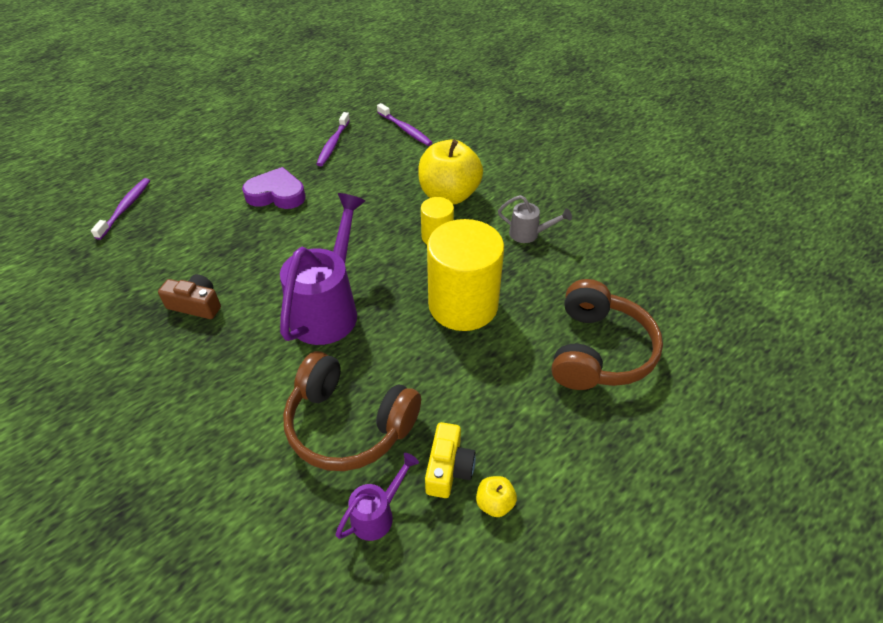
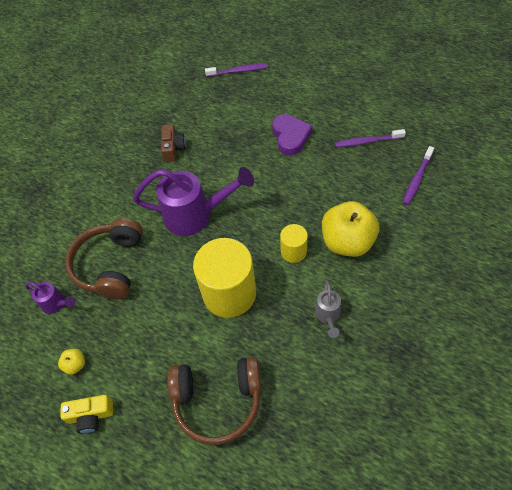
camera: 75 degrees right, 10 degrees up
(448, 468) = (93, 330): yellow camera -> yellow camera (91, 416)

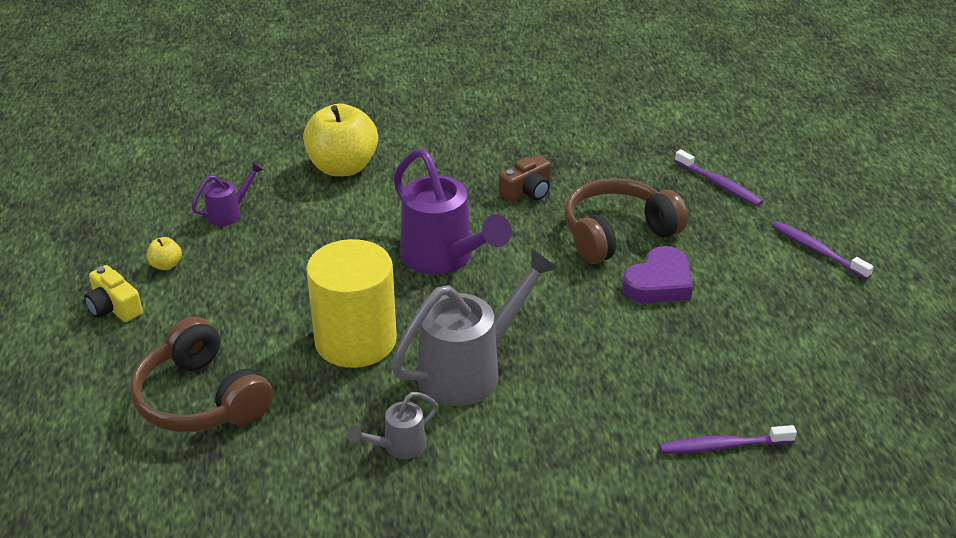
camera: 50 degrees right, 20 degrees down
(56, 304) = (229, 213): purple watering can -> purple watering can turned 120 degrees counterclockwise
(110, 265) = (312, 226): brown headphones -> brown headphones (617, 234)
(293, 251) = (470, 370): yellow cylinder -> grey watering can
(347, 242) = (534, 416): yellow apple -> yellow apple (342, 167)
(367, 141) = (736, 362): purple toothbrush -> purple toothbrush (817, 251)

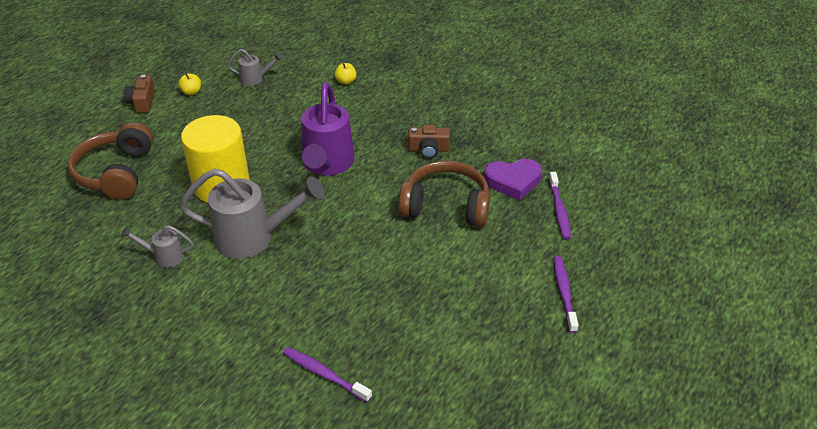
camera: 40 degrees right, 5 degrees up
(114, 307) = (142, 102): yellow camera -> brown camera
(229, 213) = (255, 79): purple watering can -> grey watering can
(342, 167) = (346, 81): yellow apple -> yellow apple, size x0.42
(659, 283) = (428, 251): purple heart -> purple heart (513, 181)

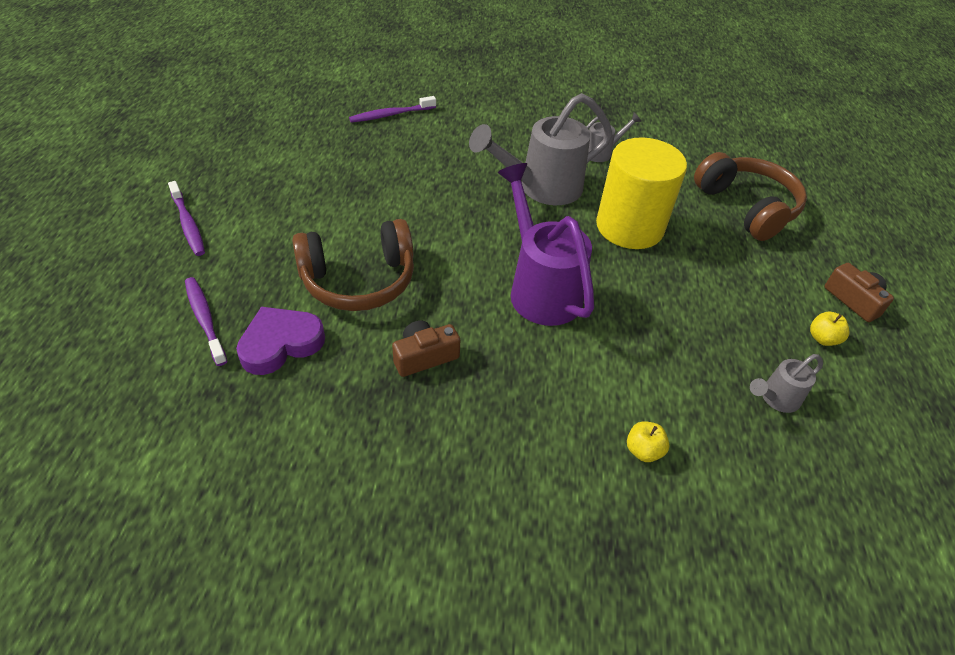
camera: 150 degrees right, 5 degrees up
(324, 374) = (391, 115): purple toothbrush -> purple toothbrush turned 150 degrees clockwise

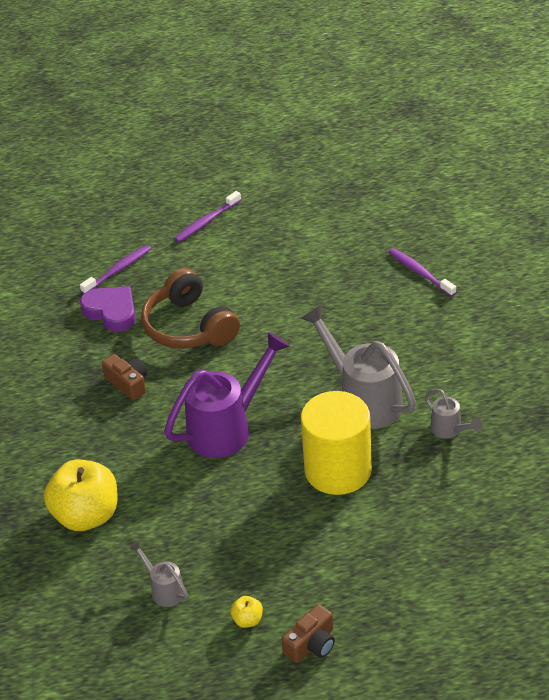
camera: 80 degrees right, 5 degrees down
(643, 450) = (86, 516): yellow apple -> yellow apple, size x2.40
(746, 207) = (419, 554): brown headphones -> none

